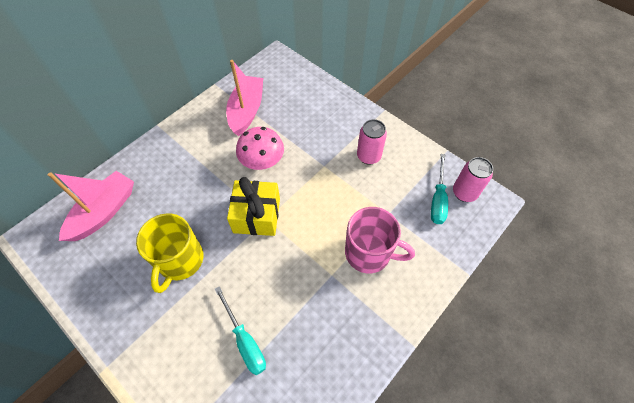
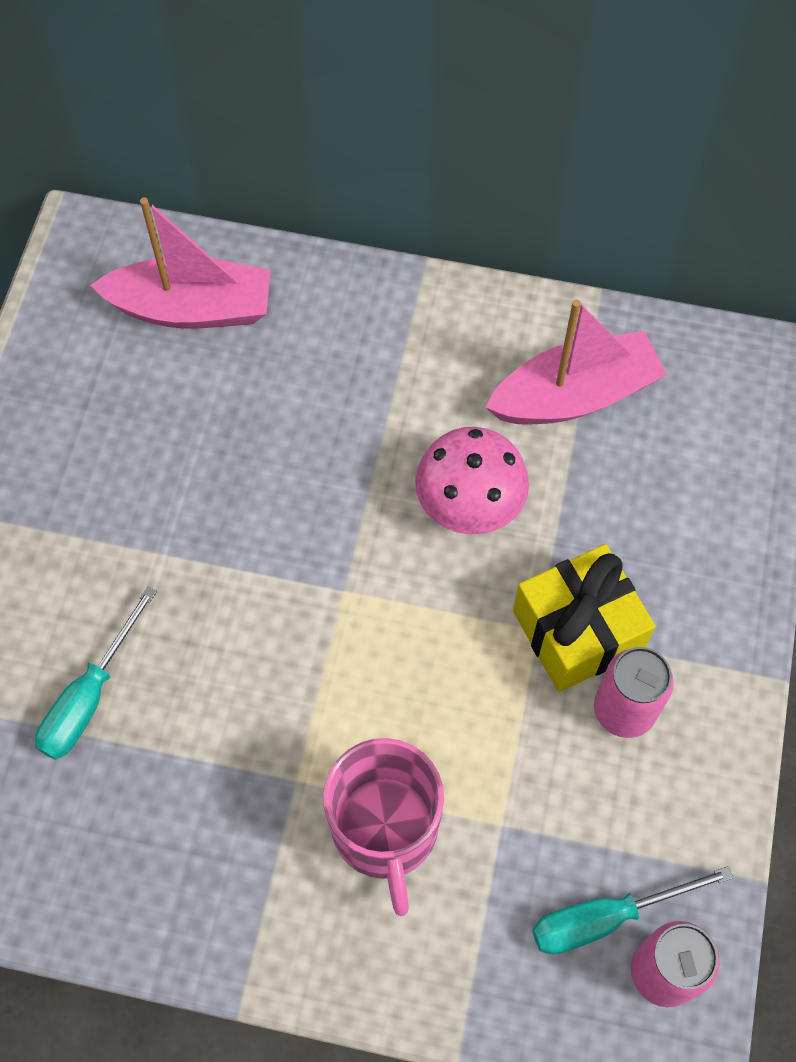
camera: 60 degrees right, 5 degrees up
(180, 260) = (173, 495): yellow mug -> none
(257, 215) = (340, 568): yellow gift -> yellow gift (577, 631)

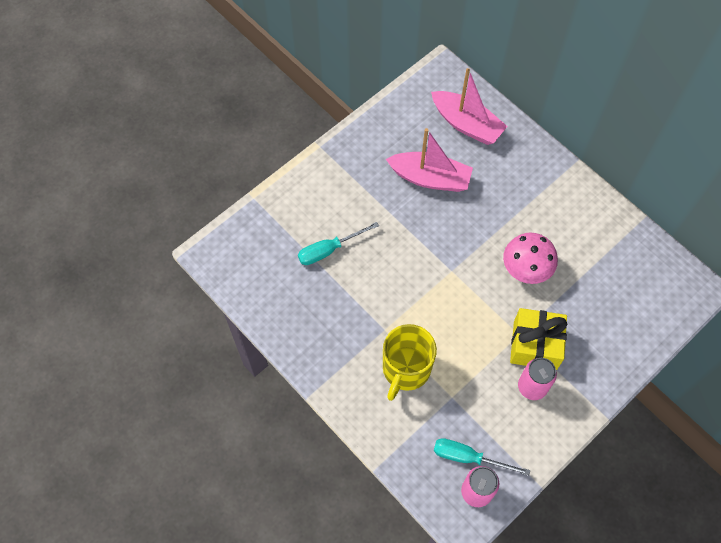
camera: 35 degrees right, 0 degrees up
(385, 830) = (406, 369): pink mug -> yellow mug
(574, 396) = (602, 252): pink boat -> pink boat (430, 178)

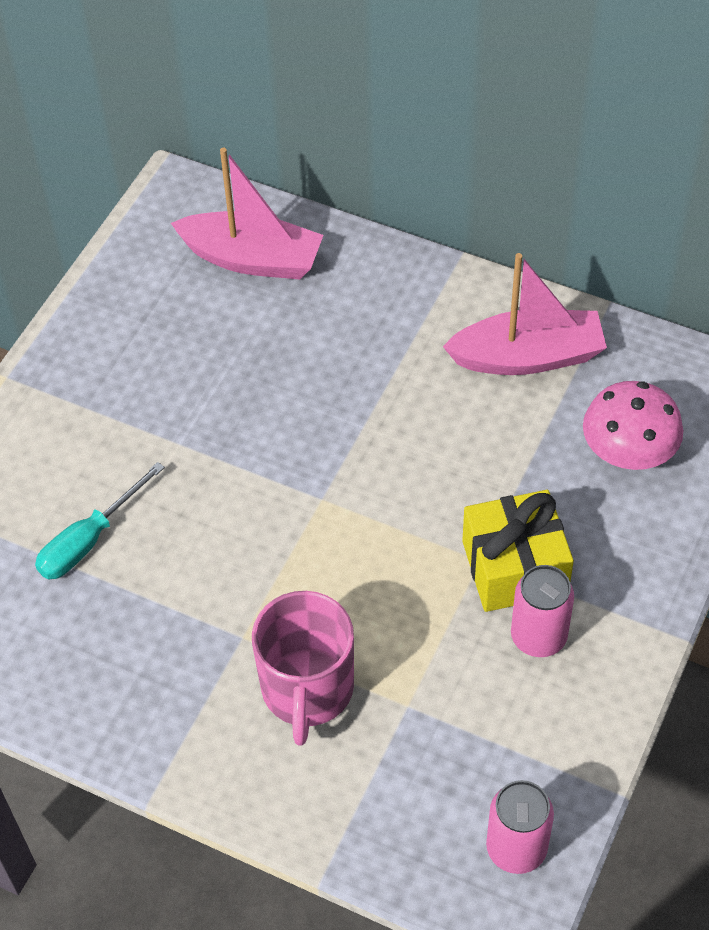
camera: 20 degrees left, 10 degrees down
(406, 369) = (307, 689): yellow mug -> pink mug
(430, 178) = (223, 363): pink boat -> pink boat (528, 357)
(468, 457) = (478, 795): turquoise screwdriver -> none
(526, 268) = (448, 450): pink mushroom -> pink mushroom (628, 452)

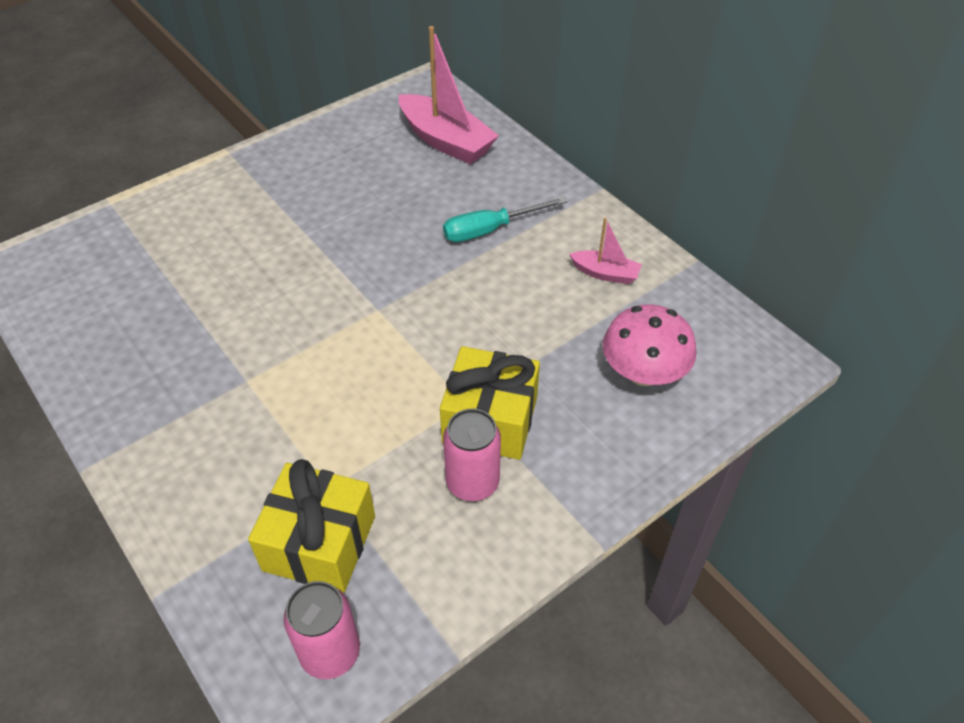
camera: 25 degrees right, 5 degrees down
(89, 540) = (196, 271): turquoise screwdriver -> turquoise screwdriver (490, 230)
(307, 689) = (262, 440): pink mug -> none
(436, 760) = (319, 543): none -> yellow gift
(528, 357) = (605, 273): pink boat -> pink boat, size x0.52

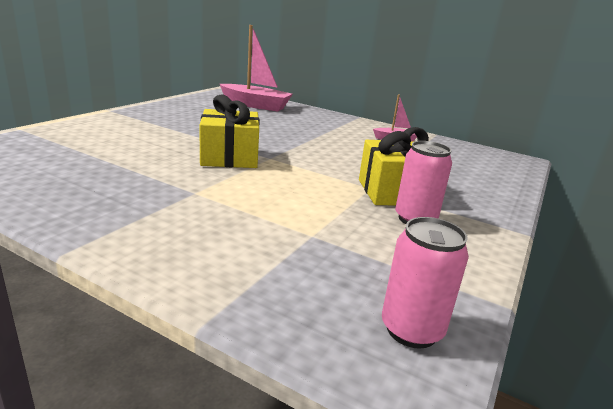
camera: 25 degrees left, 25 degrees down
(319, 543) = (333, 265): yellow gift -> yellow gift (229, 157)
(490, 230) = (313, 129): turquoise screwdriver -> none
(643, 372) = (460, 168): pink mushroom -> none

